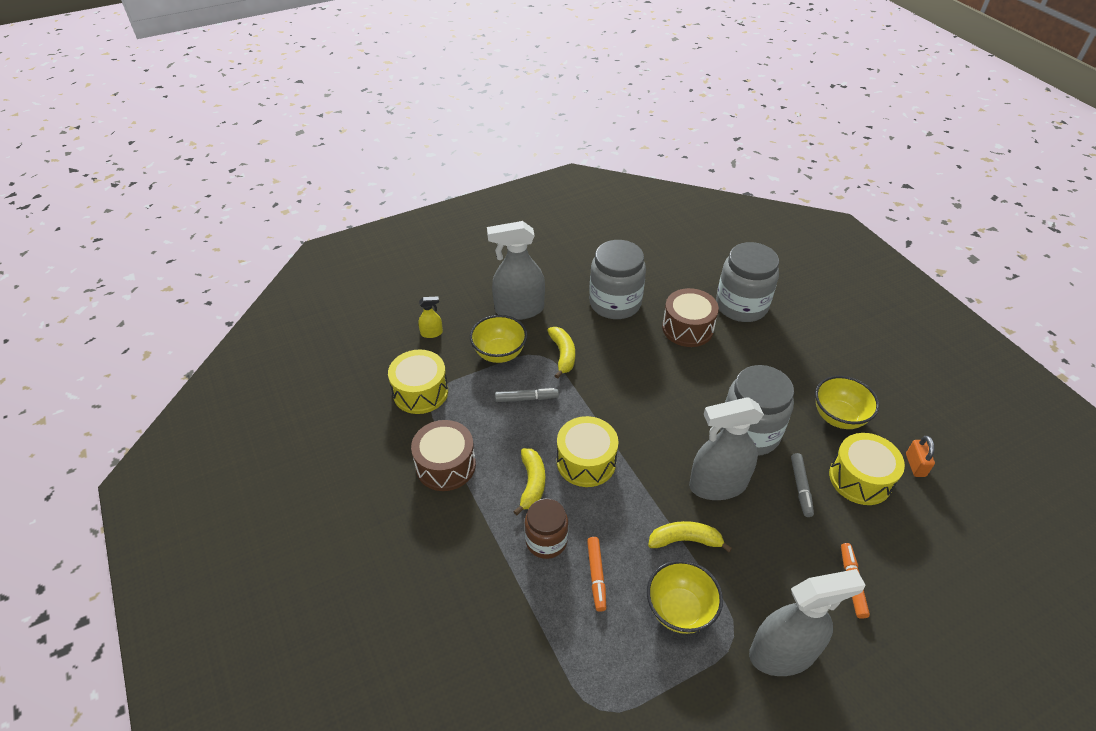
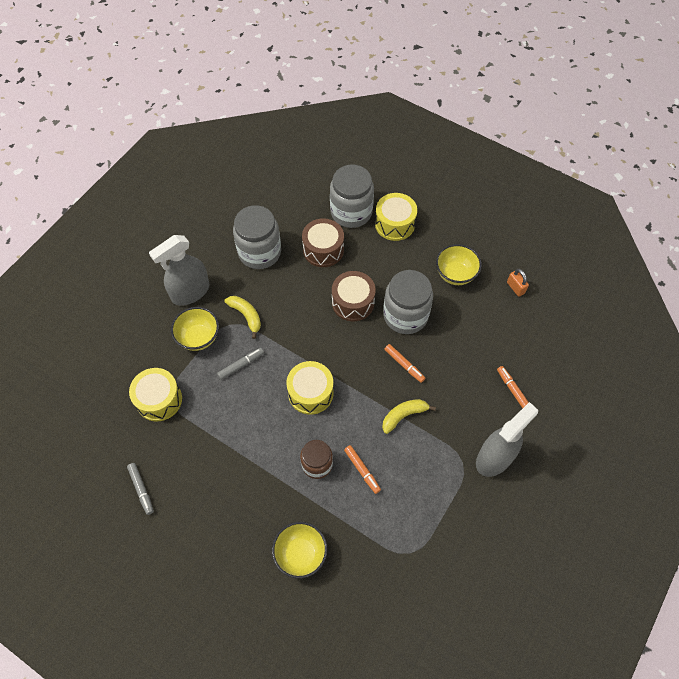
camera: 30 degrees left, 15 degrees up
(431, 333) = (135, 346): yellow spray bottle -> none
(445, 465) = (215, 447): brown drum -> brown drum (353, 302)
(532, 484) = (284, 429): yellow banana -> none
(680, 610) = (424, 464): yellow bowl -> yellow bowl (300, 554)
(717, 485) = (404, 365): grey spray bottle -> orange marker
(800, 487) = (455, 340): grey marker -> grey marker (141, 489)
(860, 479) = (487, 315): yellow drum -> yellow drum (394, 224)

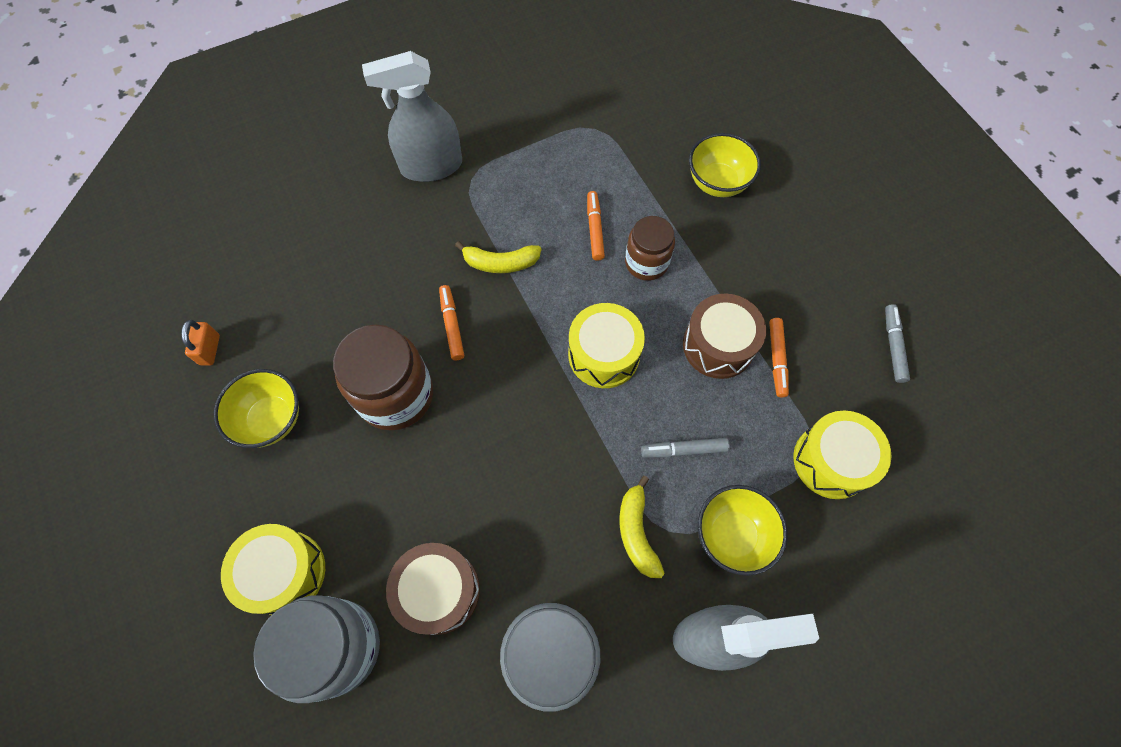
camera: 150 degrees left, 5 degrees up
(353, 302) = (456, 460): brown drum -> brown drum (718, 345)
(405, 315) = (395, 395): grey jar -> brown jar
(513, 390) = (343, 223): orange marker -> orange marker (776, 359)

